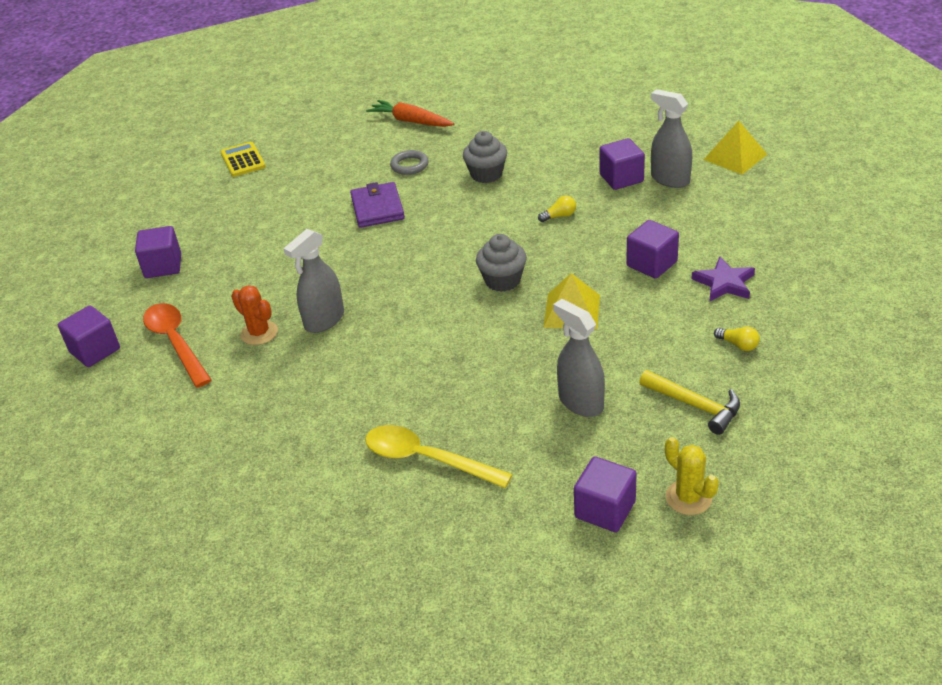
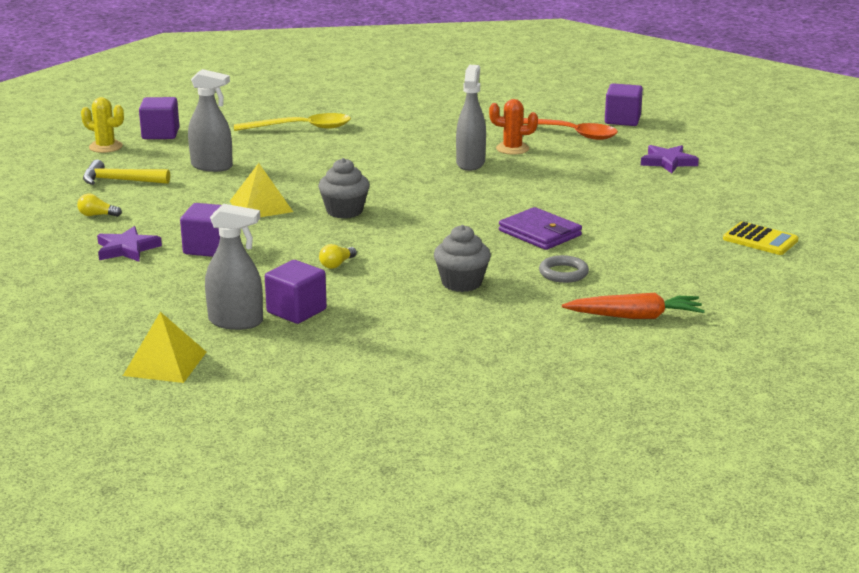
camera: 145 degrees right, 15 degrees down
(163, 266) = (668, 162): purple cube -> purple star

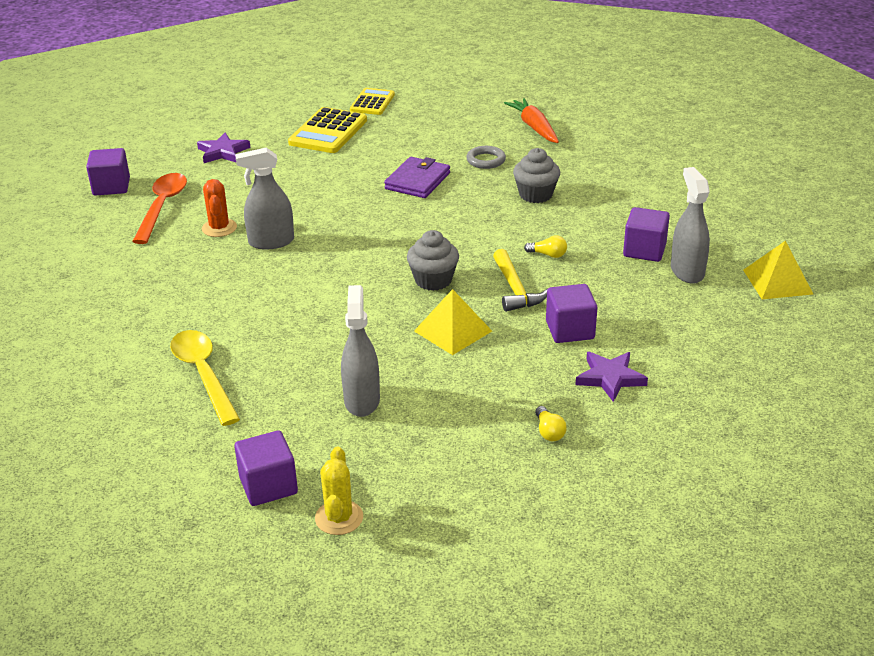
camera: 110 degrees left, 10 degrees up
(119, 180) = (444, 456): yellow hammer -> yellow hammer (515, 289)
(689, 209) = (328, 132): none -> yellow calculator

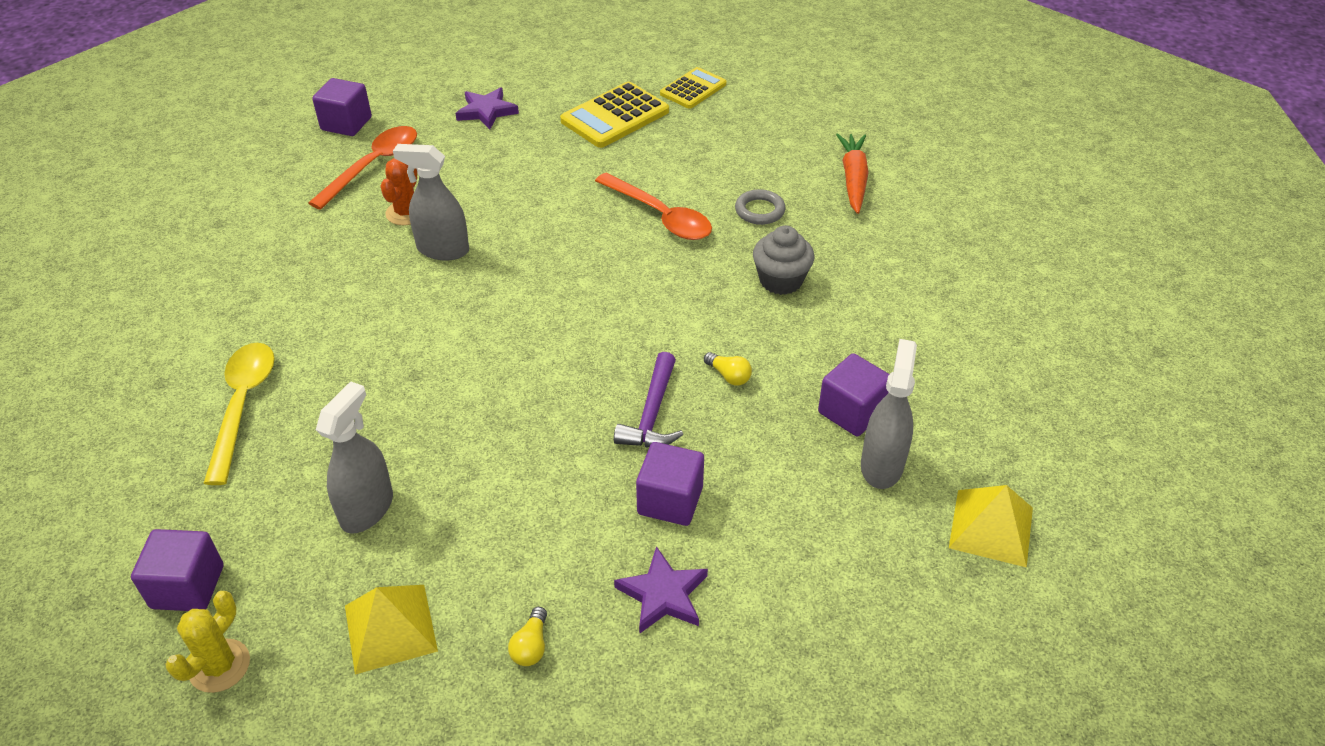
camera: 25 degrees right, 10 degrees up
(417, 181) = (660, 216): purple wallet -> orange spoon
(433, 280) = (570, 365): grey cupcake -> none
(453, 331) = (537, 448): yellow pyramid -> yellow pyramid (390, 628)
(515, 289) = (652, 414): yellow hammer -> purple hammer

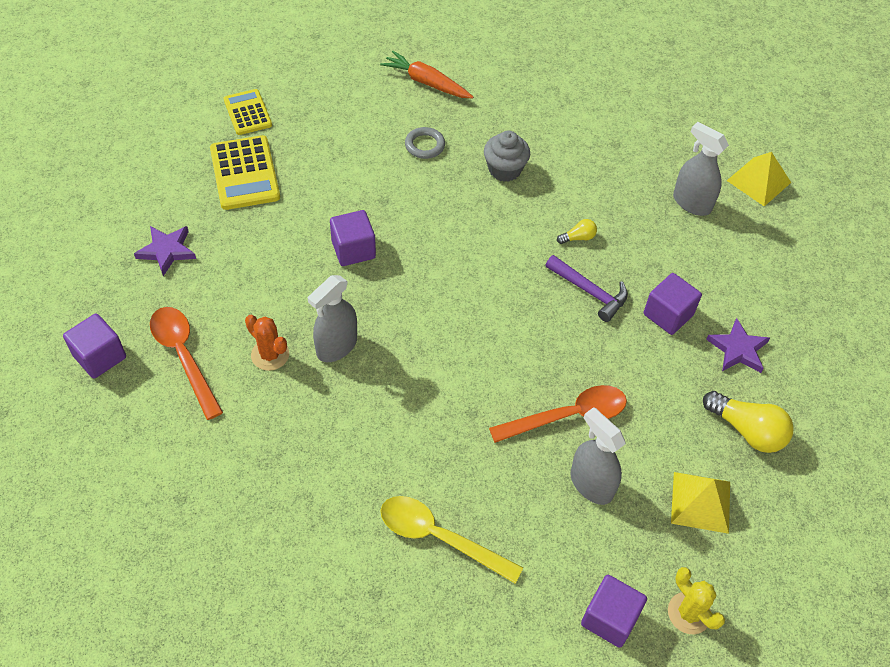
camera: 65 degrees left, 10 degrees up
(531, 646) = (747, 430): yellow light bulb -> yellow light bulb, size x1.99
(660, 216) = (391, 201): orange spoon -> orange spoon (567, 416)
(852, 412) = (642, 194): purple cube -> purple cube (353, 249)

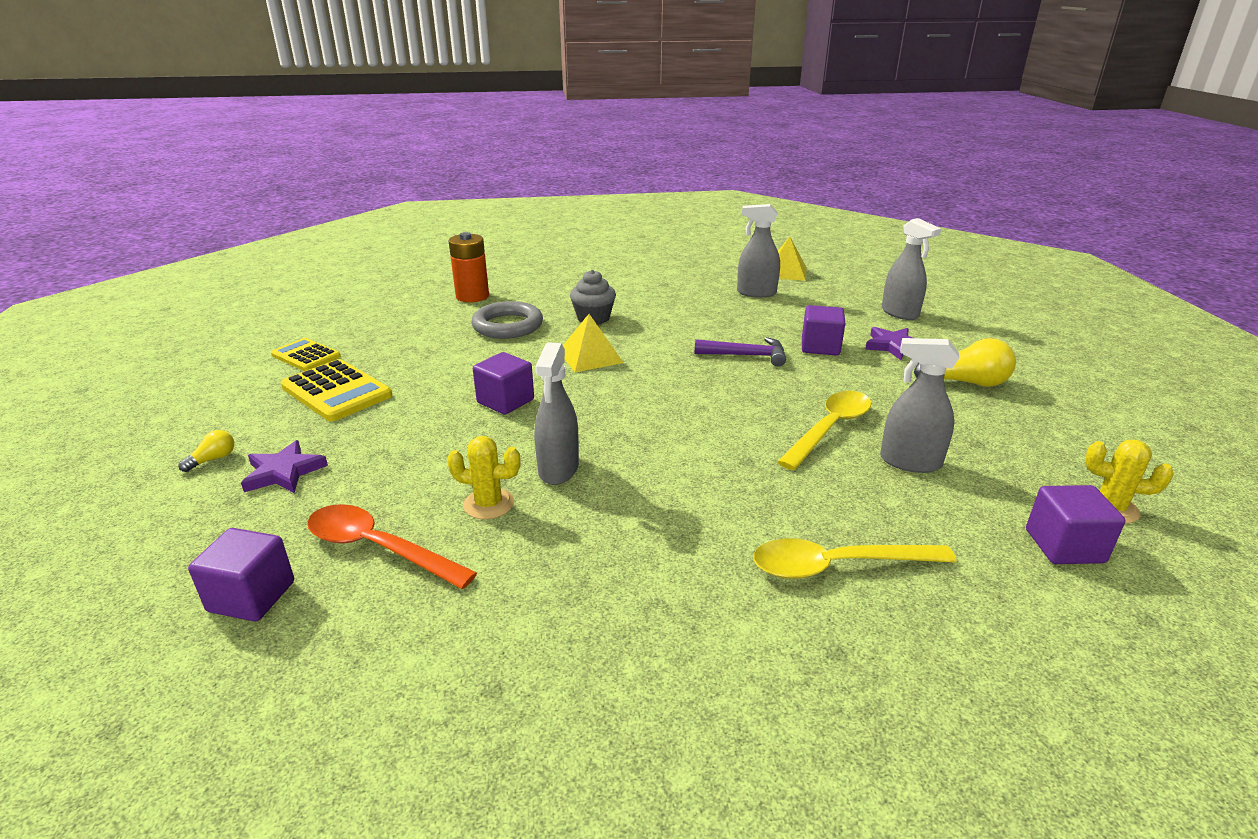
camera: 30 degrees left, 25 degrees down
(270, 354) = (489, 504): orange cactus -> yellow cactus
(424, 145) = (508, 326): grey ring -> grey ring, size x1.71
(426, 82) = (472, 296): orange carrot -> orange battery
(567, 416) = (830, 429): orange spoon -> yellow spoon
(578, 238) = (698, 332): yellow light bulb -> yellow light bulb (213, 459)
(701, 502) = (1003, 435): yellow pyramid -> yellow pyramid (590, 356)
(802, 306) = (900, 313): none -> grey spray bottle

